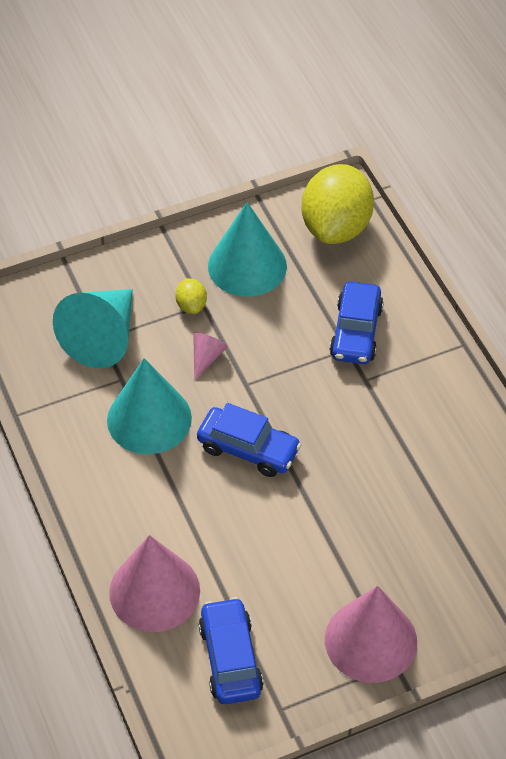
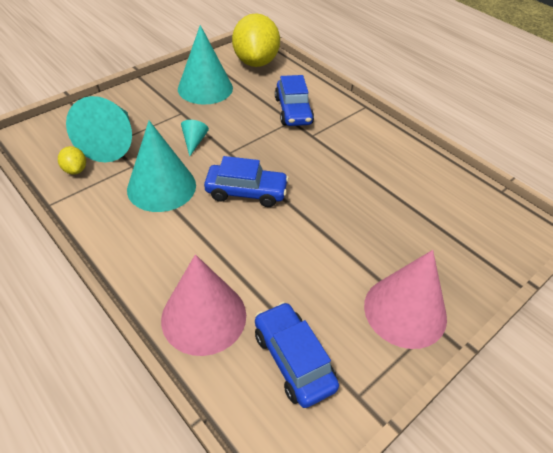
camera: 20 degrees left, 5 degrees down
(191, 305) = (173, 114): yellow lemon -> yellow lemon (75, 170)
(206, 357) = (194, 141): pink cone -> turquoise cone

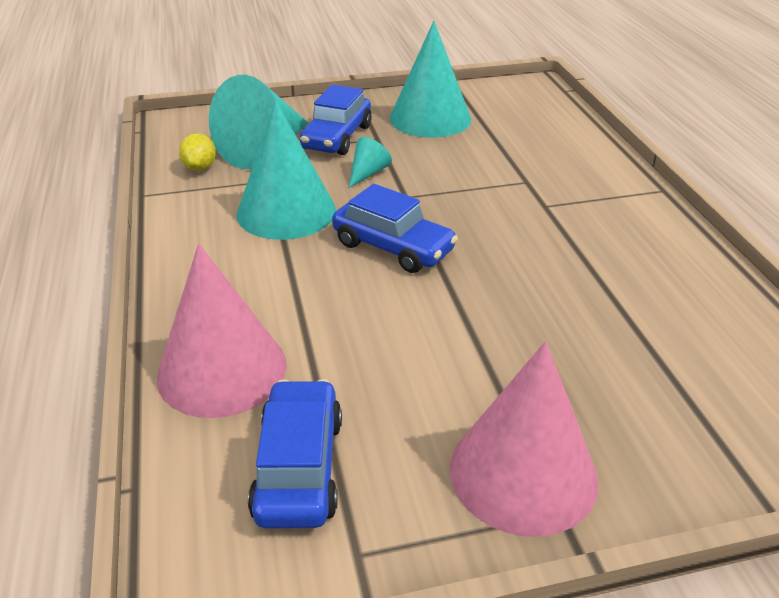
camera: 30 degrees right, 10 degrees down
(256, 62) = (526, 103): yellow lemon -> none
(293, 111) = (538, 170): blue car -> blue car (337, 137)

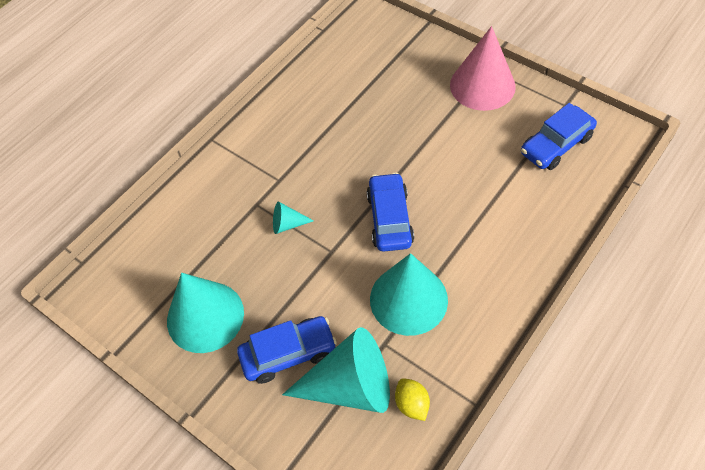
camera: 125 degrees left, 20 degrees up
(200, 168) = (411, 404): yellow lemon -> yellow lemon turned 75 degrees counterclockwise
(222, 370) = (546, 212): pink cone -> none
(368, 173) = (322, 293): turquoise cone -> turquoise cone (287, 224)

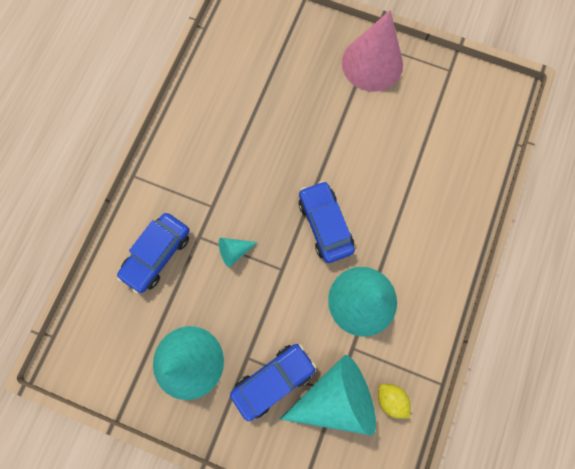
camera: 20 degrees left, 20 degrees up
(556, 145) = (451, 115): blue car -> blue car (158, 254)

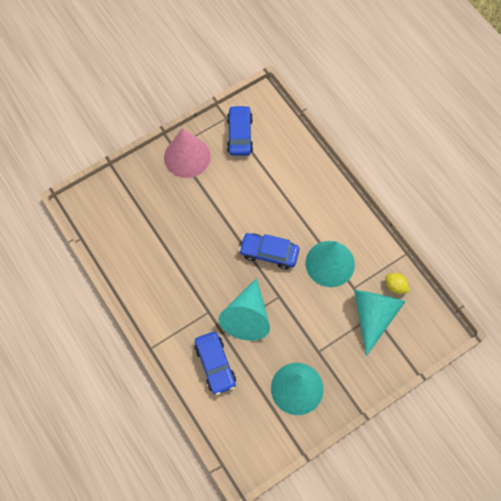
camera: 55 degrees left, 10 degrees down
(234, 251) = (247, 317): turquoise cone -> turquoise cone, size x2.26
(273, 379) = (341, 344): blue car -> blue car (240, 135)
(390, 398) = (395, 286): yellow lemon -> yellow lemon turned 45 degrees clockwise

